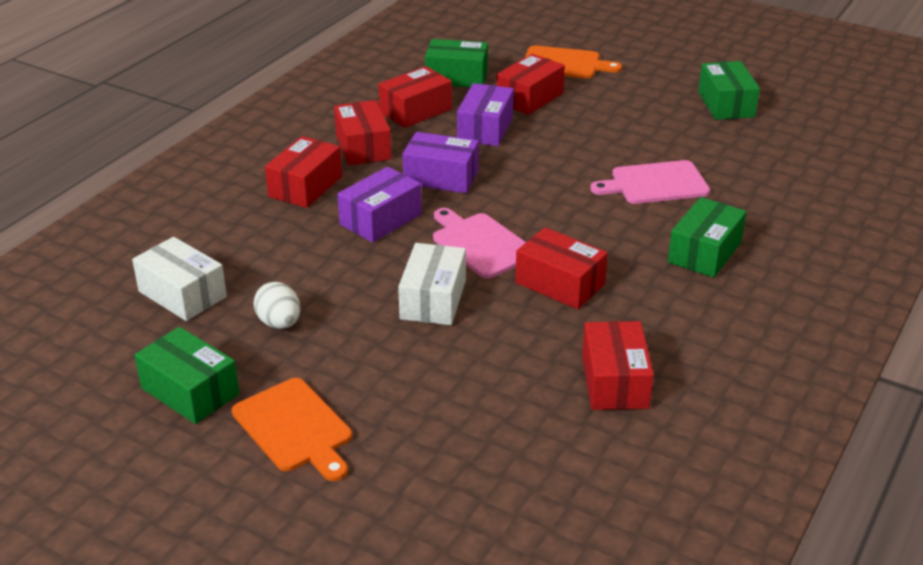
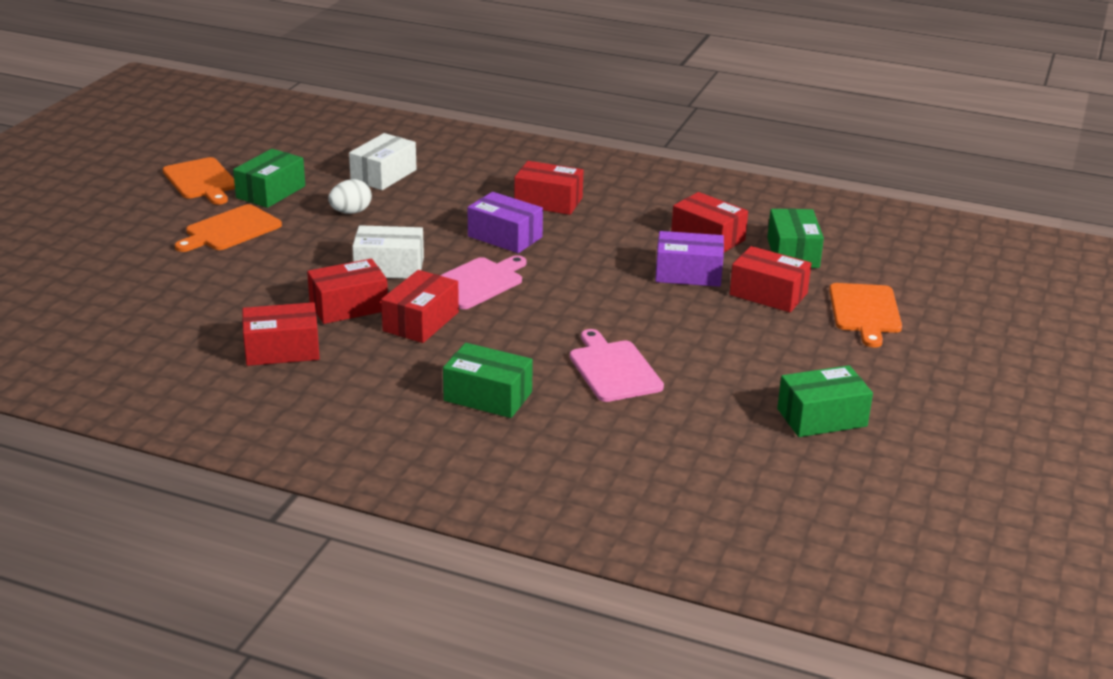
camera: 80 degrees right, 5 degrees down
(119, 461) = (201, 181): none -> orange cutting board
(363, 147) = (626, 219): red box -> red box (348, 306)
(441, 177) = (585, 258): purple box -> none

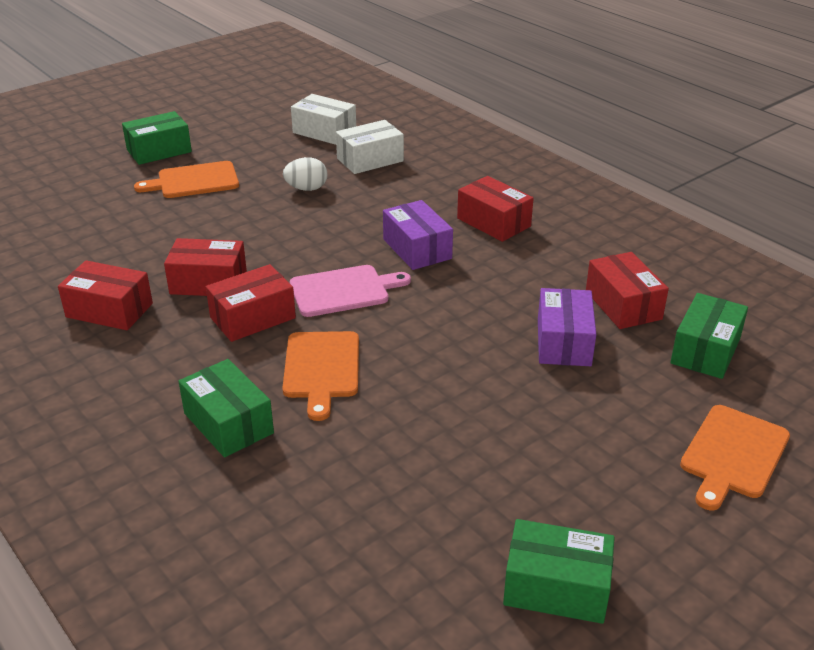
camera: 30 degrees right, 5 degrees up
(201, 181) = (220, 131): orange cutting board -> orange cutting board (321, 368)
(271, 192) = (262, 154): green box -> green box (159, 151)
(389, 267) = (283, 252): white box -> white box (324, 132)
(613, 369) = (380, 434): pink cutting board -> none
(688, 273) = (563, 342): purple box -> purple box turned 60 degrees clockwise
(768, 294) = (632, 394): red box -> none

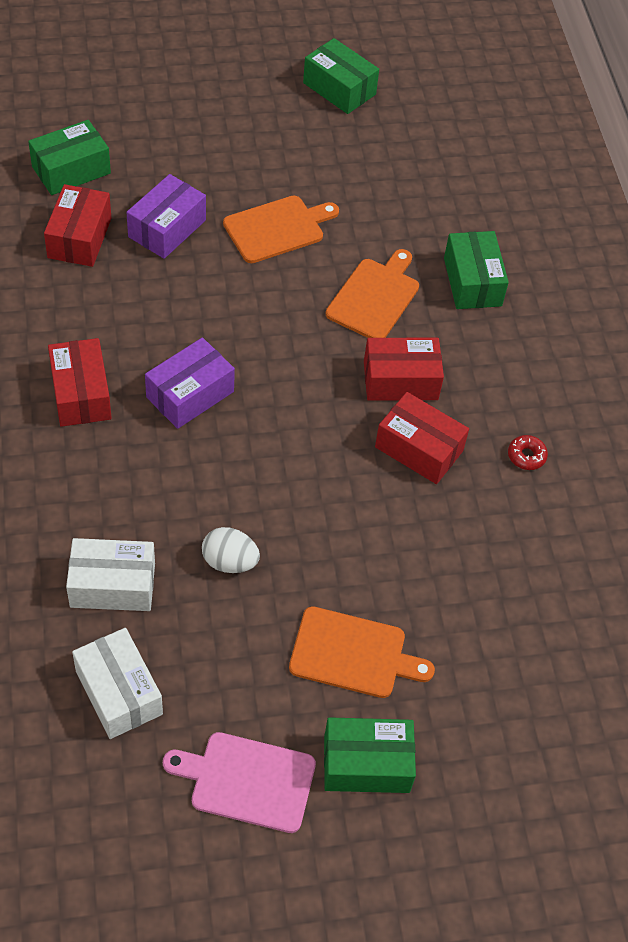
camera: 155 degrees left, 20 degrees up
(109, 310) = (526, 456): red box -> red donut
(343, 291) = (300, 373): pink cutting board -> pink cutting board (247, 781)
(417, 249) = (190, 394): purple box -> purple box turned 45 degrees clockwise
(733, 454) = (153, 100): orange cutting board -> orange cutting board (277, 228)

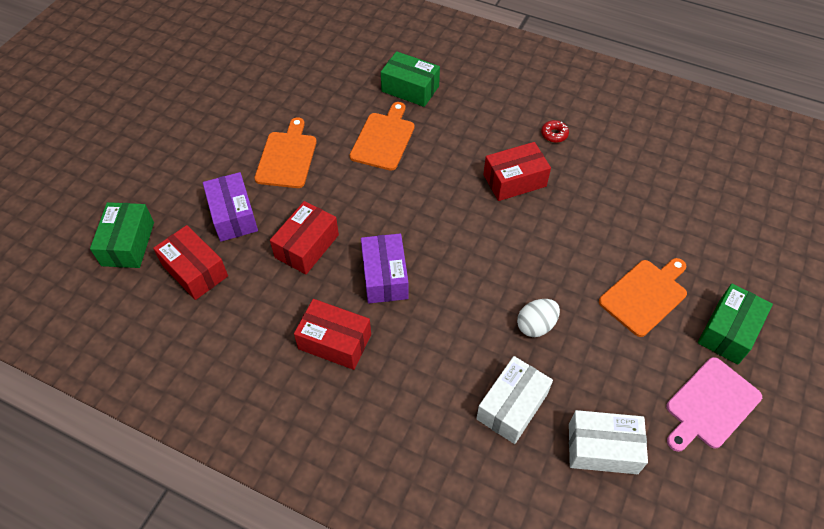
camera: 50 degrees left, 0 degrees up
(339, 89) = (202, 66): green box -> none
(375, 297) = (384, 139): orange cutting board -> orange cutting board turned 45 degrees clockwise
(400, 380) = (457, 161): red box -> red box (307, 246)

